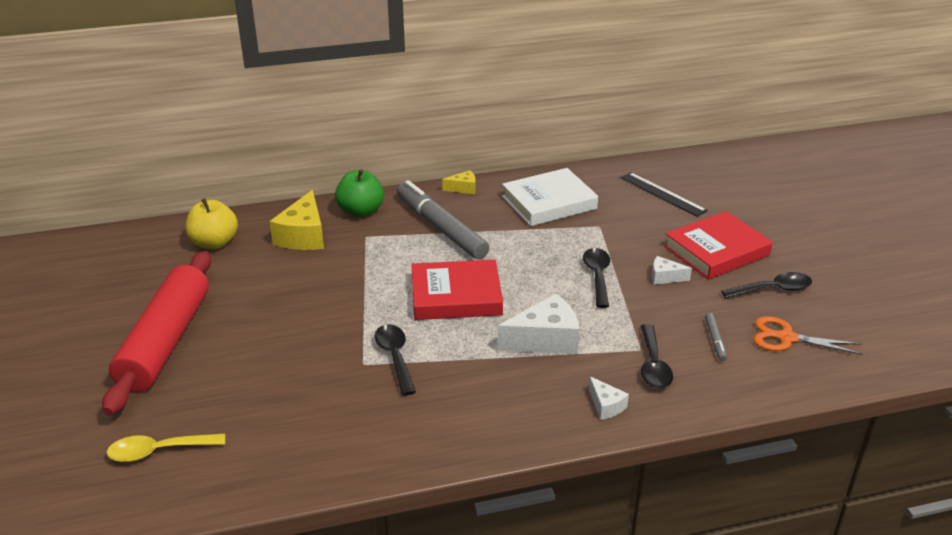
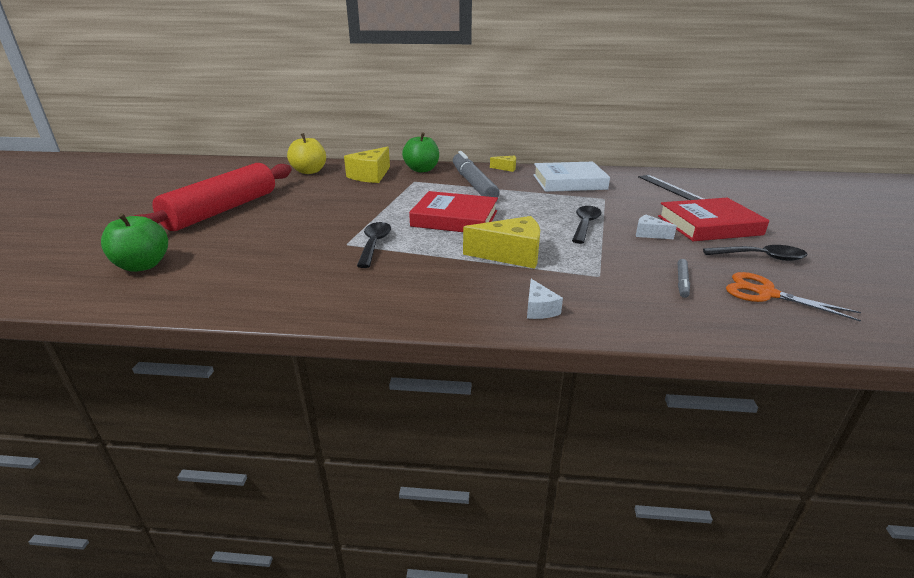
camera: 20 degrees right, 5 degrees down
(159, 451) = (143, 265): yellow spoon -> green apple
(545, 340) = (511, 255): white cheese -> yellow cheese
(653, 365) = (606, 289): black spoon -> none

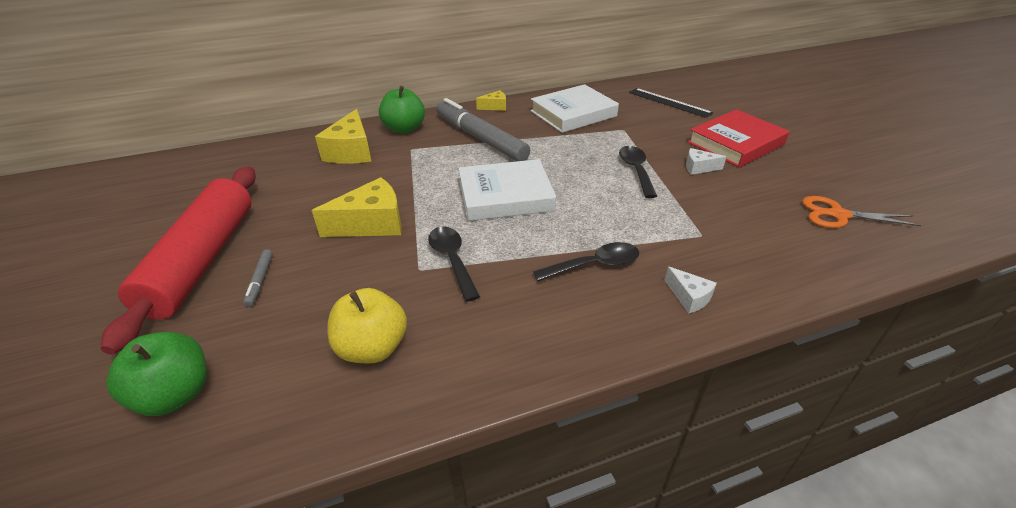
camera: 25 degrees left, 10 degrees up
(309, 171) = (264, 162): yellow apple -> yellow apple (372, 348)
(455, 218) = (505, 196): red book -> white book
(511, 255) = (604, 232): yellow cheese -> yellow cheese (372, 224)
(682, 282) = (771, 221): grey marker -> grey marker (260, 281)
(760, 257) = (802, 172): black spoon -> black spoon (594, 265)

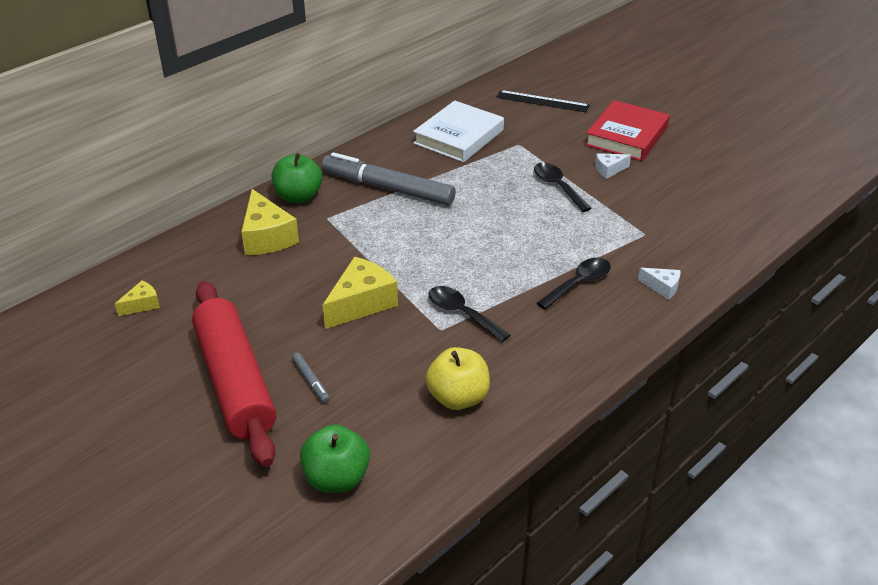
camera: 25 degrees left, 0 degrees up
(495, 107) = (372, 147): yellow cheese -> yellow cheese (142, 304)
(505, 196) = (460, 243): white book -> none
(838, 215) = (736, 187): orange scissors -> none

